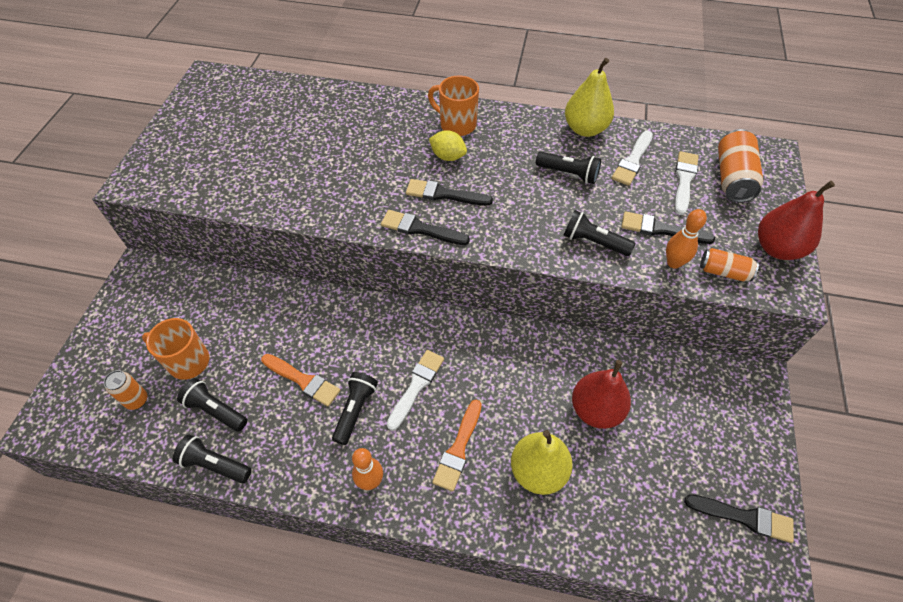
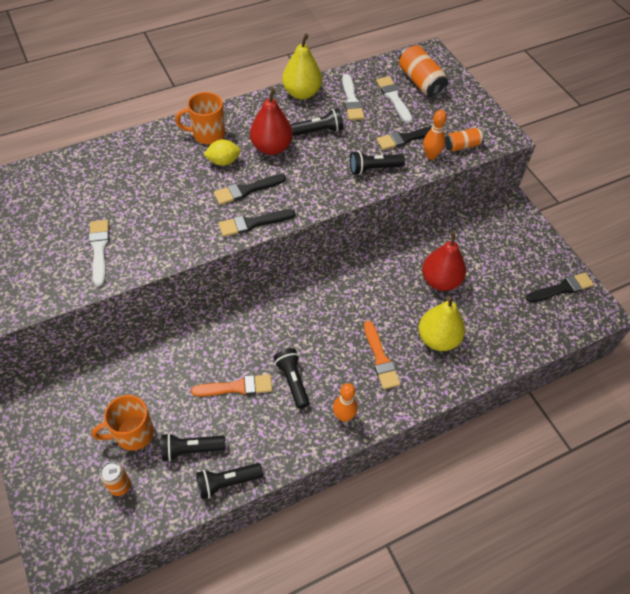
camera: 40 degrees left, 0 degrees up
(416, 386) = (319, 339): white brush -> white brush (99, 249)
(777, 248) = (479, 115): red pear -> red pear (271, 147)

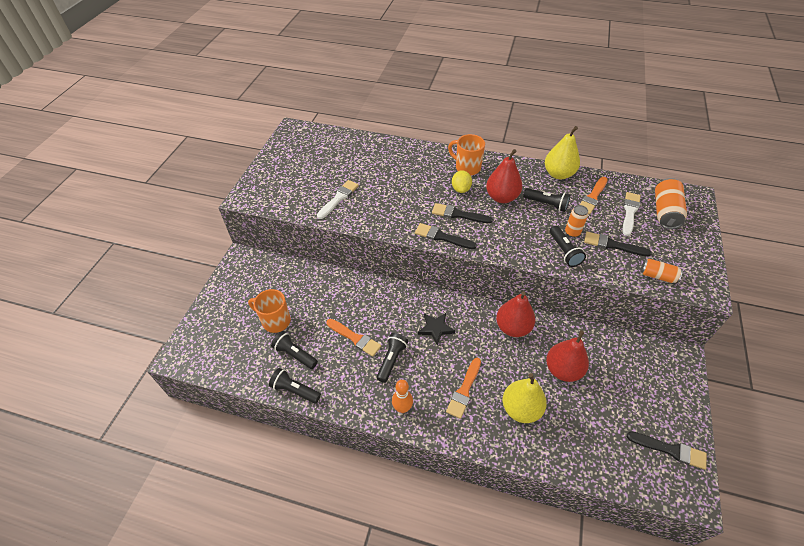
camera: 45 degrees right, 5 degrees down
(120, 486) = (241, 345): orange can -> orange can (572, 232)
(223, 161) = (461, 189): yellow lemon -> yellow lemon turned 60 degrees clockwise
(305, 321) = (435, 329): none -> black star
(351, 100) = (592, 197): white brush -> orange brush
(370, 272) = (513, 327): none -> red pear
(374, 169) = (564, 251): black flashlight -> black flashlight turned 135 degrees counterclockwise
(431, 156) = (621, 268): orange bowling pin -> none

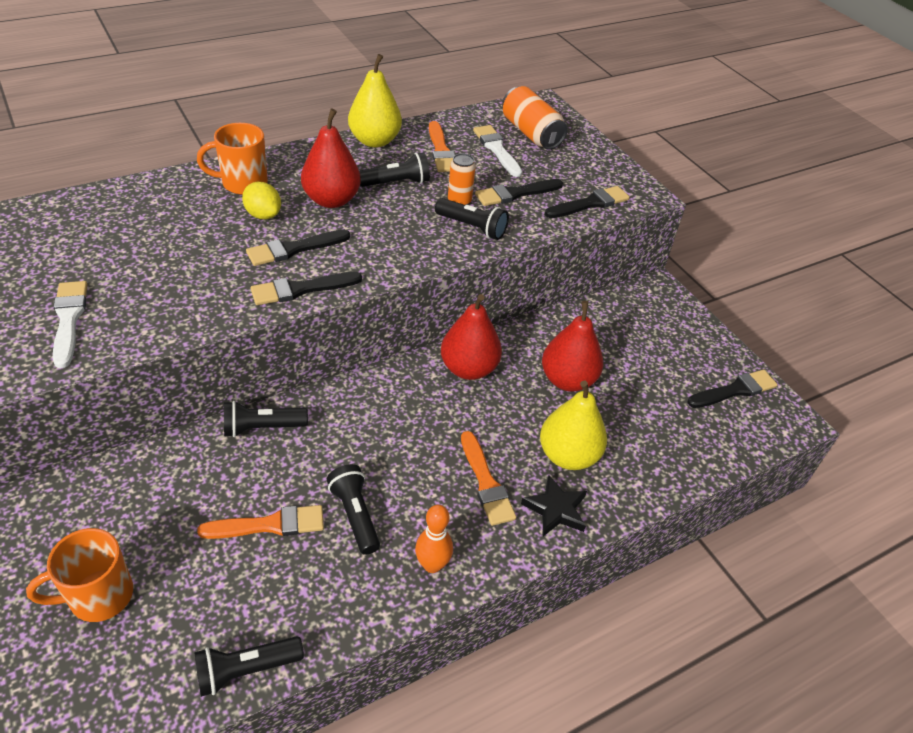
camera: 50 degrees left, 5 degrees down
(295, 354) = (191, 619): black flashlight -> black flashlight (262, 428)
(435, 329) = (375, 433): black star -> black star (555, 509)
(657, 276) = (590, 203): orange can -> black brush

